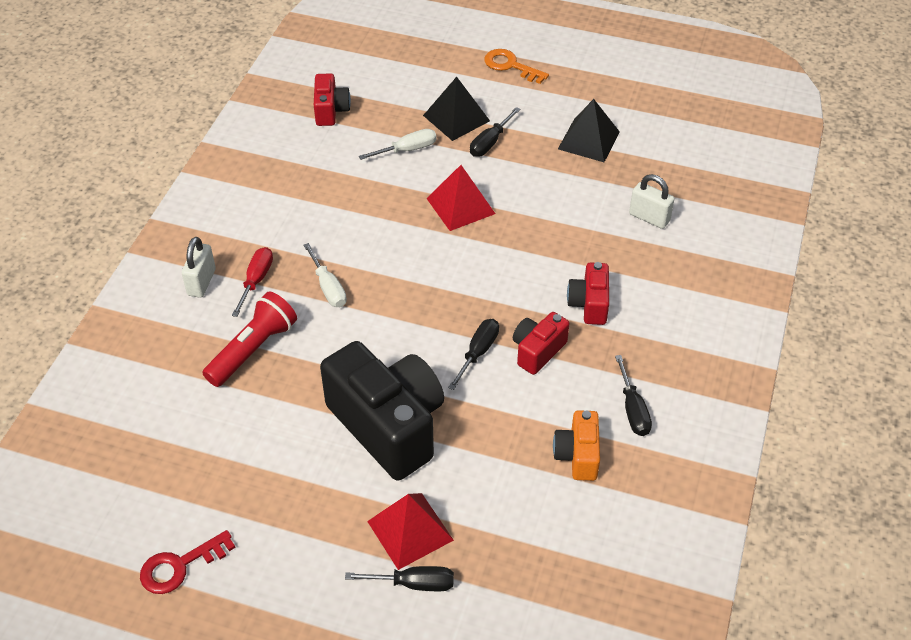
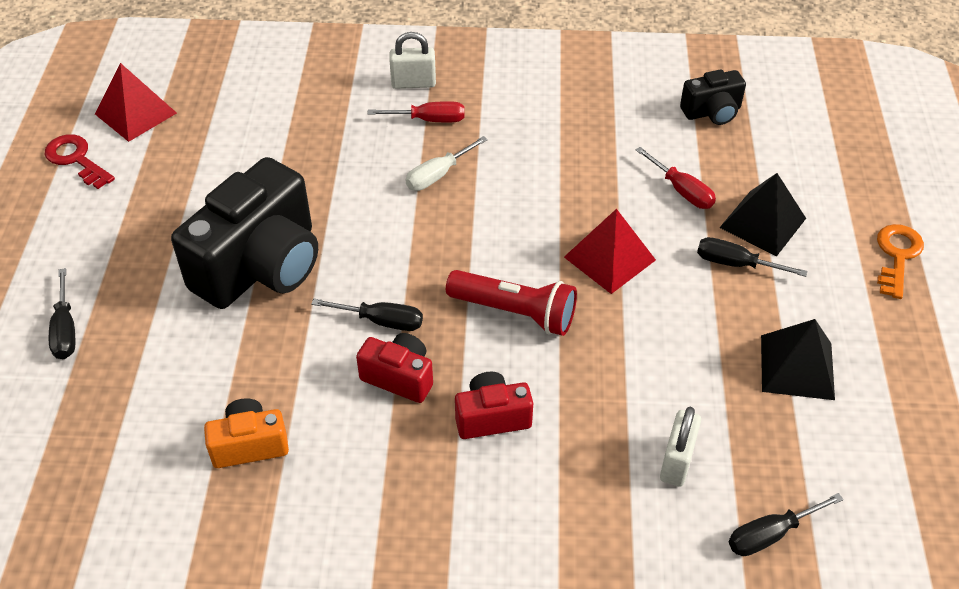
camera: 75 degrees right, 0 degrees up
(253, 349) = (336, 141): red flashlight -> red flashlight (515, 313)
(331, 110) = (712, 112): red camera -> black camera
(407, 150) = (681, 191): white screwdriver -> red screwdriver
(410, 530) = (129, 313): red pyramid -> red pyramid (135, 113)
(633, 409) = (330, 492): black screwdriver -> black screwdriver (770, 534)

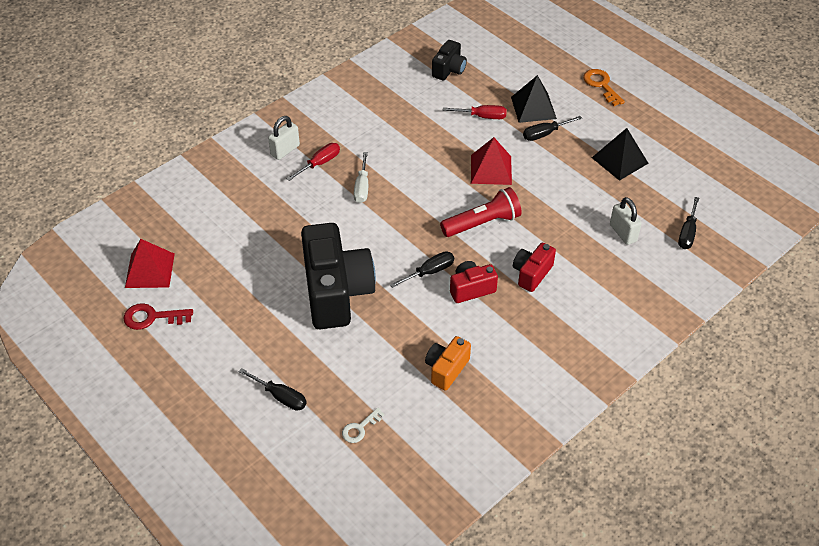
camera: 45 degrees left, 0 degrees up
(84, 429) = (360, 428): none -> white key

